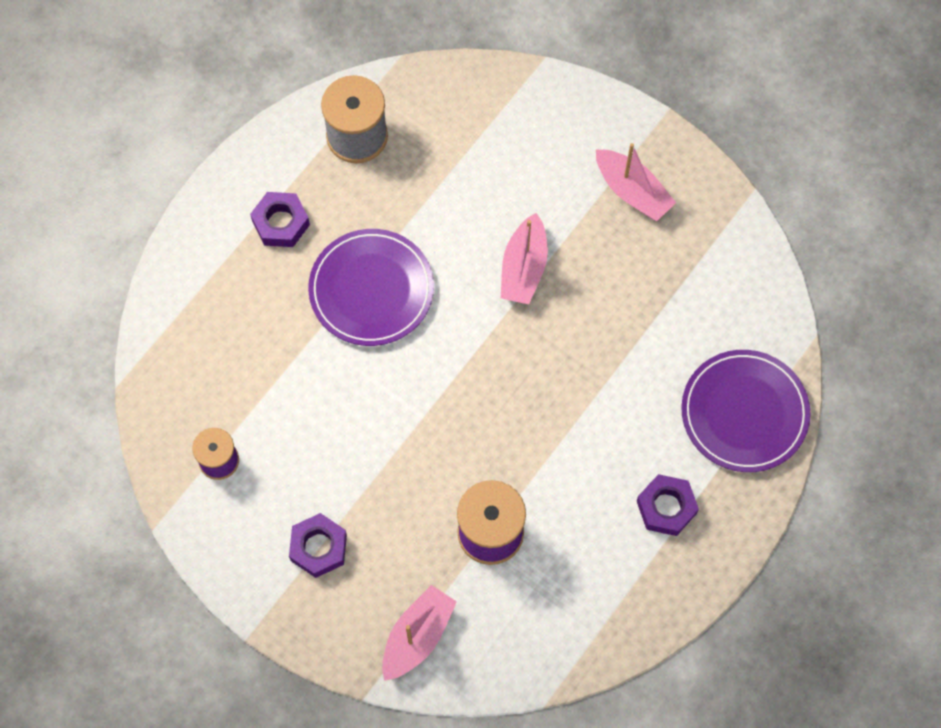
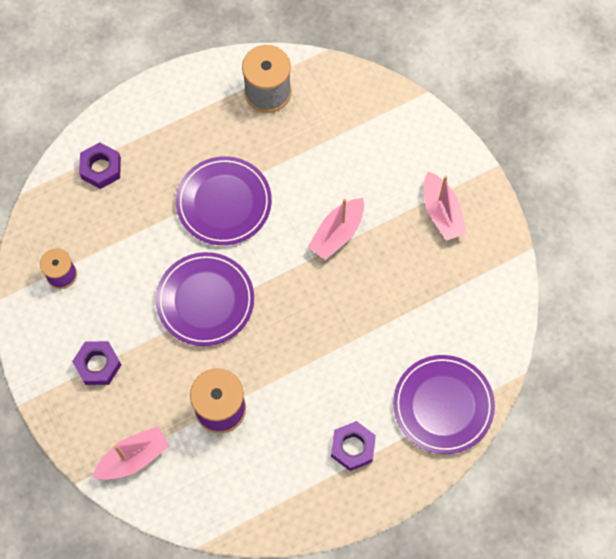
camera: 25 degrees right, 0 degrees up
(281, 223) = (185, 130): purple nut -> purple nut (101, 168)
(408, 415) = (205, 300): none -> purple plate

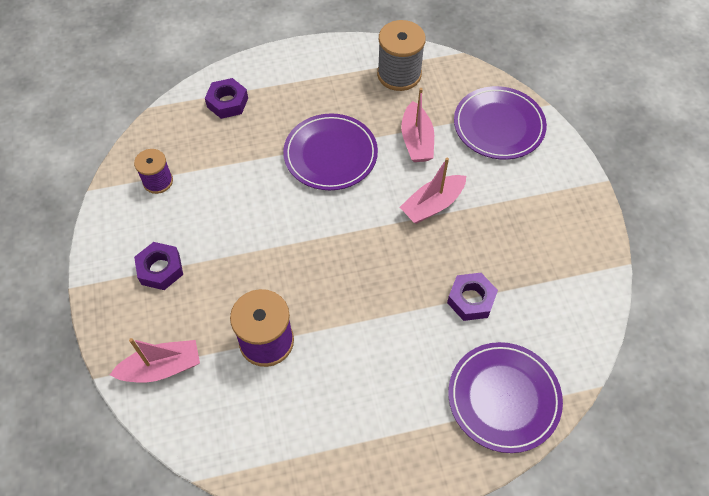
camera: 15 degrees right, 10 degrees down
(205, 300) = (285, 235): purple plate -> purple plate (498, 126)
(353, 447) = (394, 417): purple nut -> purple nut (471, 300)
(442, 212) = (542, 209): pink boat -> pink boat (416, 141)

